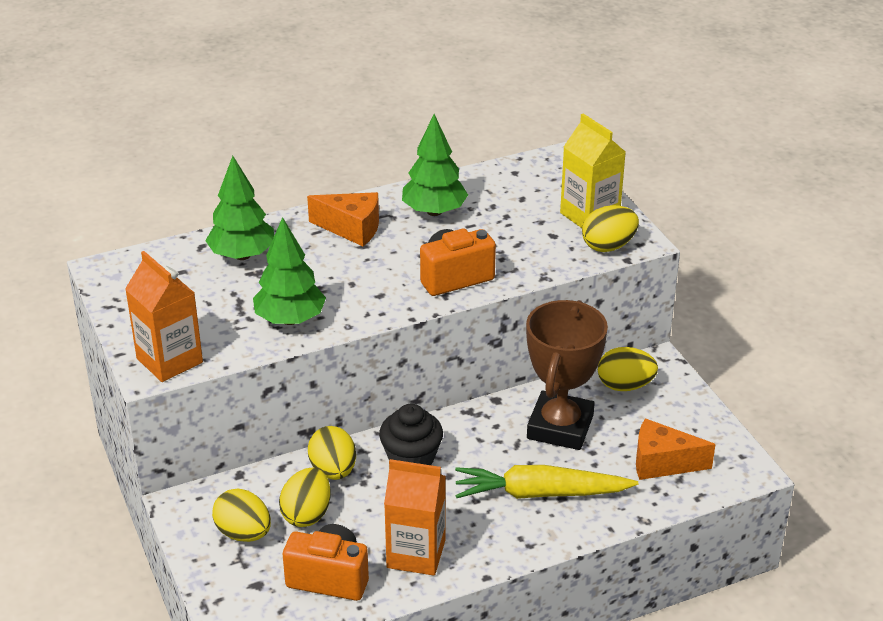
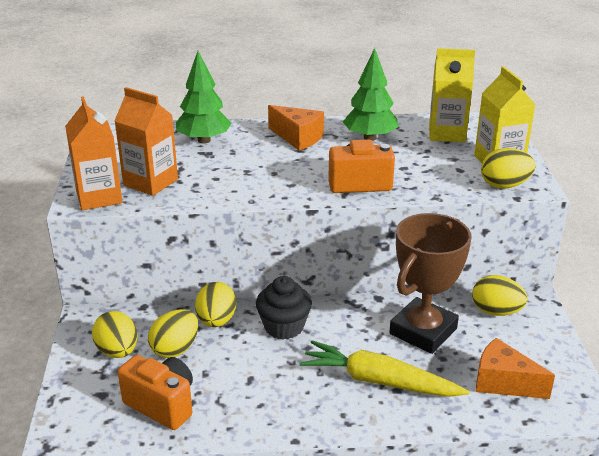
camera: 20 degrees right, 5 degrees down
(290, 319) = (209, 187): green tree -> none
(416, 554) = (245, 404): orange carton -> orange carton (150, 182)
(517, 188) = (447, 133): none -> yellow carton

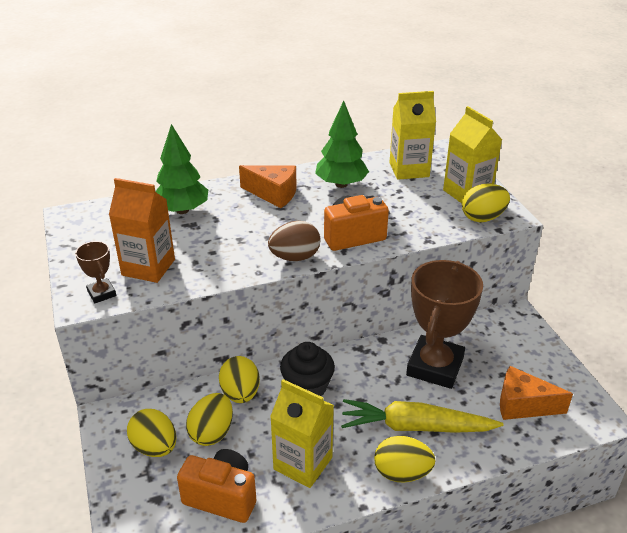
camera: 15 degrees left, 5 degrees up
(99, 197) = (101, 293): orange carton -> brown trophy
(251, 391) = (303, 463): none -> yellow carton
(293, 193) = (295, 257): none -> brown egg
(496, 311) = (490, 334): yellow egg -> yellow egg (402, 473)

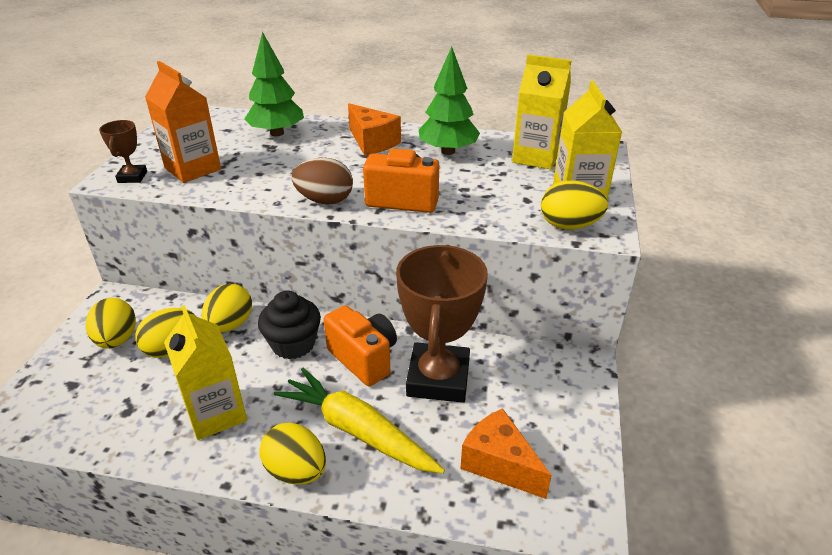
camera: 30 degrees right, 0 degrees up
(222, 497) = (119, 409): orange camera -> orange camera (364, 359)
(435, 367) = (438, 378): brown trophy -> brown trophy turned 45 degrees counterclockwise

